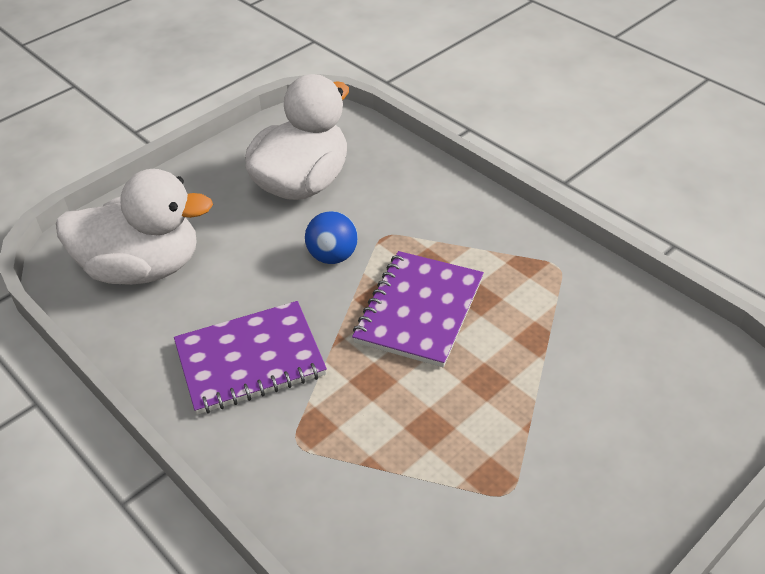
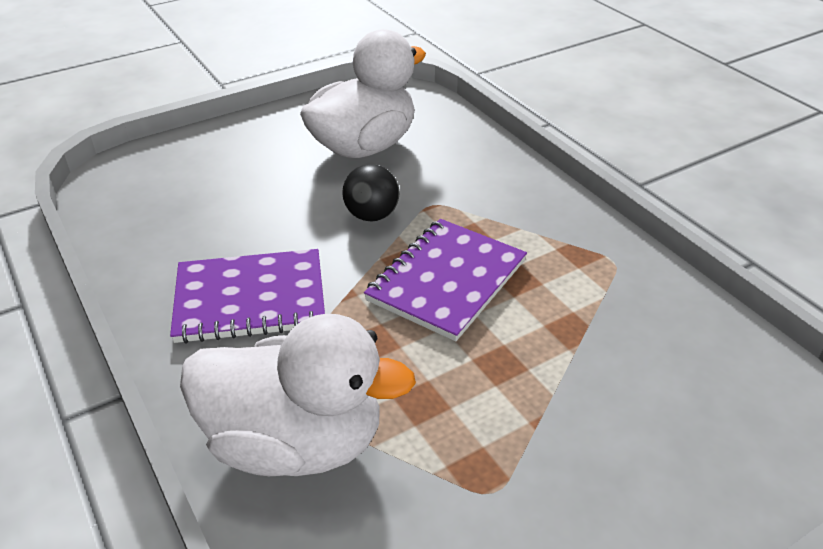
camera: 10 degrees right, 5 degrees down
(143, 268) = (178, 197): white duck -> white duck (295, 442)
(333, 256) = (372, 215): blue ball -> black ball

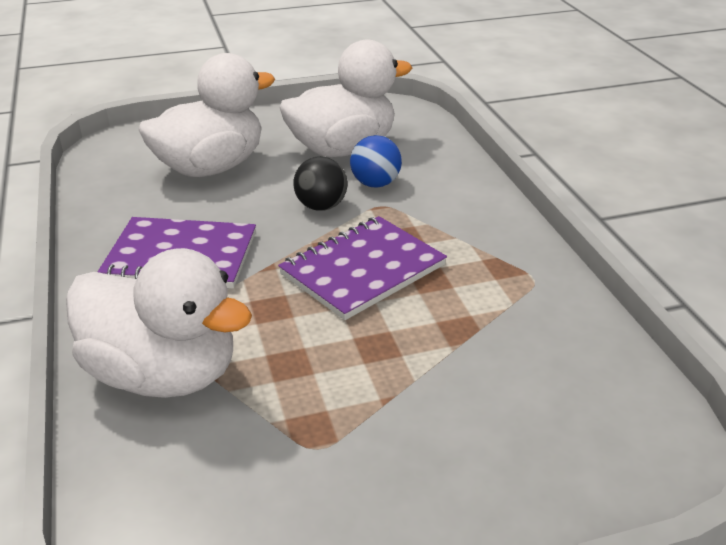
camera: 15 degrees right, 5 degrees down
(234, 188) = (211, 167): none -> white duck
(415, 181) = (375, 184): none -> blue ball

